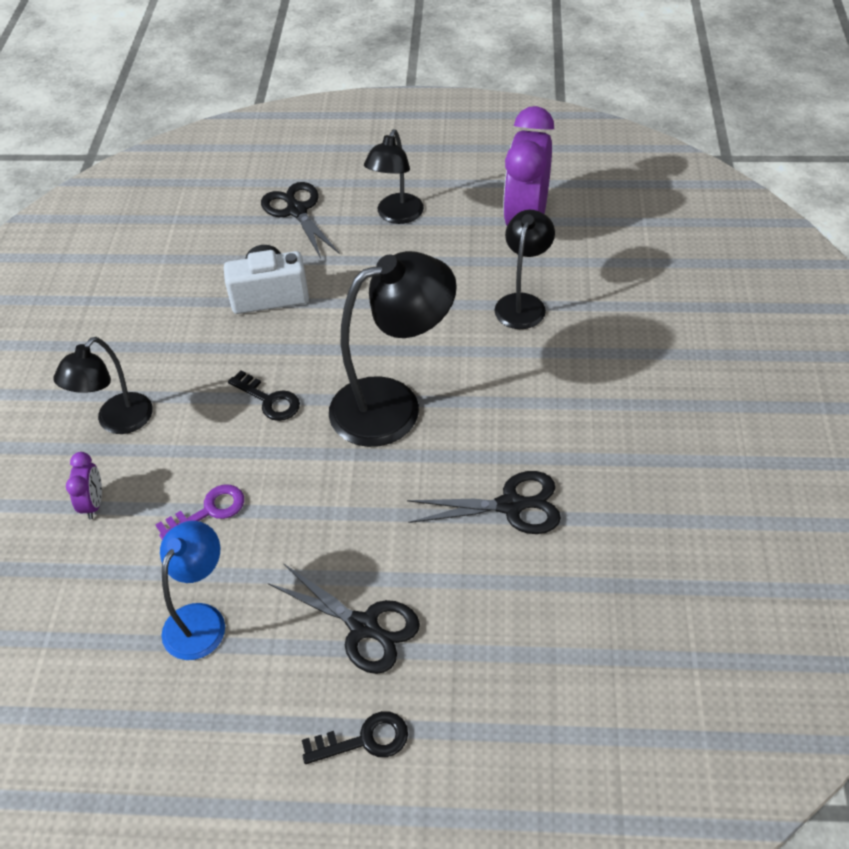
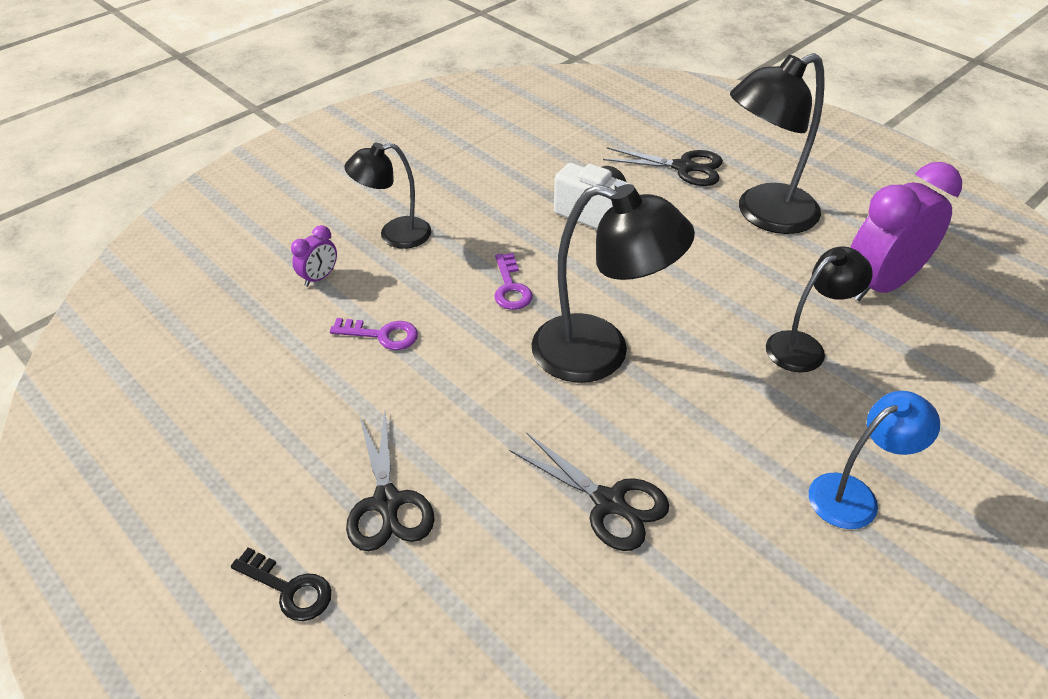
camera: 40 degrees right, 5 degrees down
(201, 619) = (291, 405): blue lamp -> blue lamp (854, 495)
(269, 400) = (510, 287): black key -> purple key
(297, 210) = (684, 167): black scissors -> black scissors turned 90 degrees clockwise
(396, 216) = (764, 215): black lamp -> black lamp, size x1.65

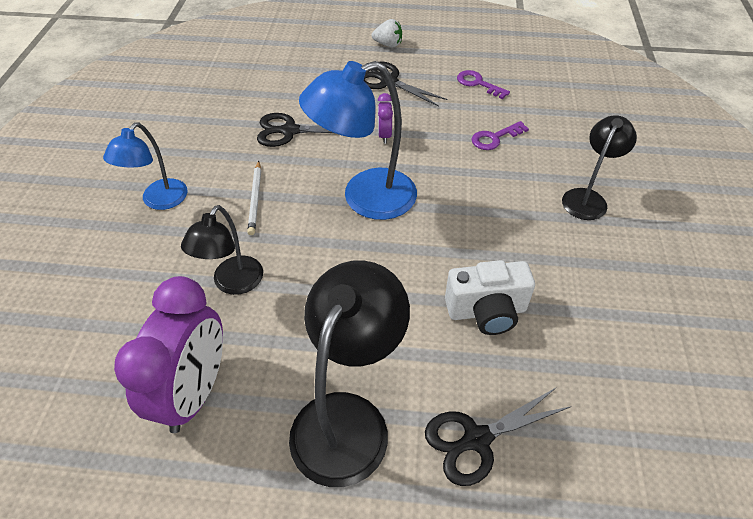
camera: 140 degrees right, 5 degrees up
(289, 589) = (388, 44): black key -> white strawberry
(319, 278) = (578, 146): purple clock -> purple clock (384, 135)
(510, 287) = (467, 208): purple key -> purple key (478, 84)
(600, 354) = (365, 198): black lamp -> blue lamp
(726, 425) = (255, 199): none -> white pencil

